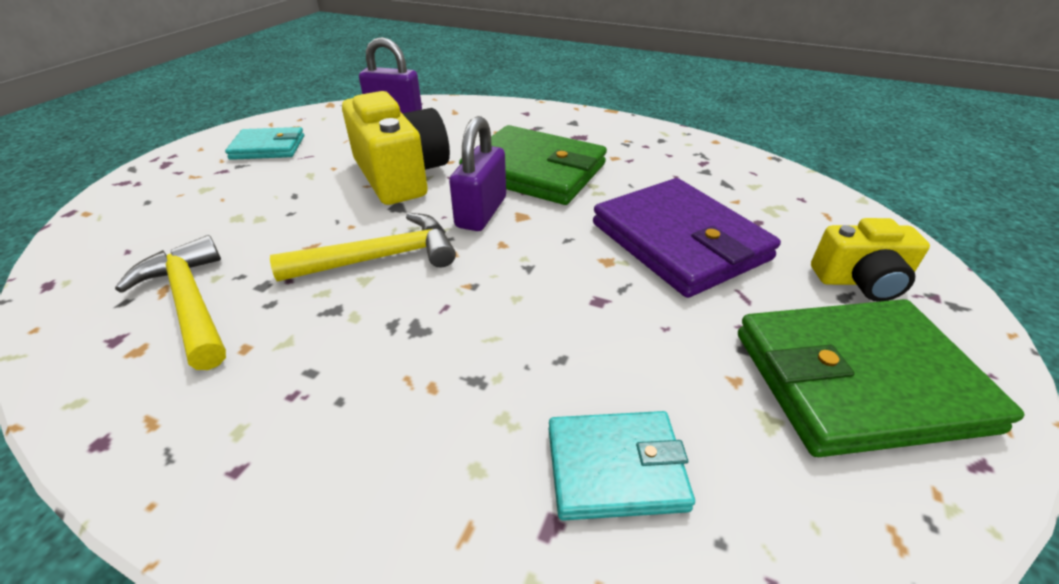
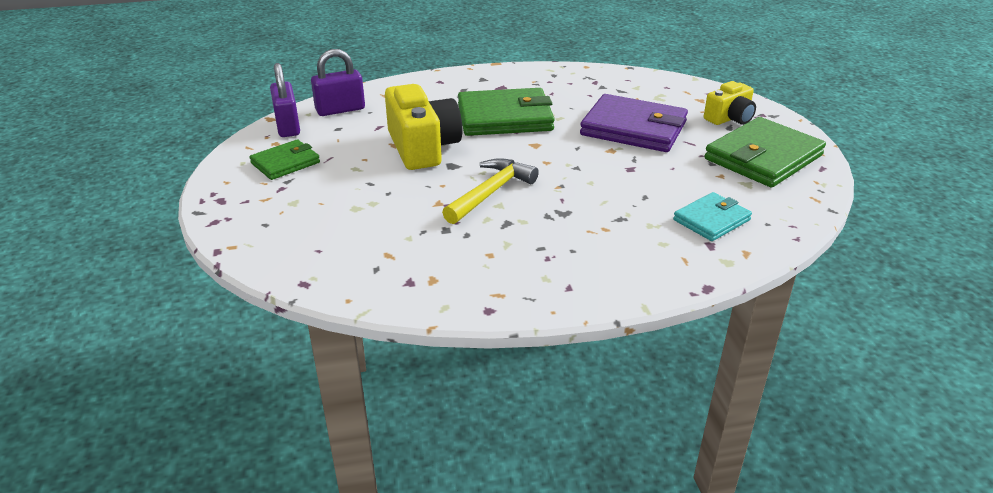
camera: 35 degrees left, 5 degrees down
(190, 302) = (419, 252): yellow hammer -> none
(268, 147) = (285, 163): turquoise wallet -> green wallet
(401, 175) = (423, 148): yellow camera -> yellow camera turned 45 degrees clockwise
(481, 212) = (509, 150): purple padlock -> purple padlock (288, 126)

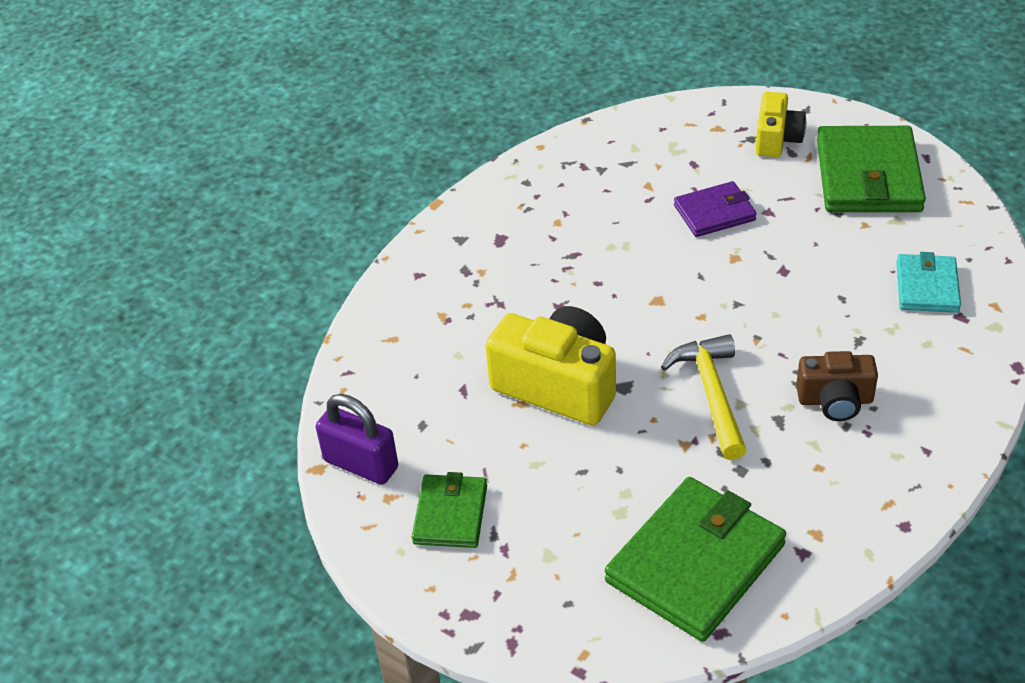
camera: 40 degrees left, 10 degrees up
(340, 110) = (378, 396): purple padlock -> none
(504, 117) = (573, 283): green wallet -> green wallet (695, 563)
(555, 234) = (835, 400): none -> brown camera
(633, 128) = (714, 213): purple wallet -> purple wallet, size x0.56

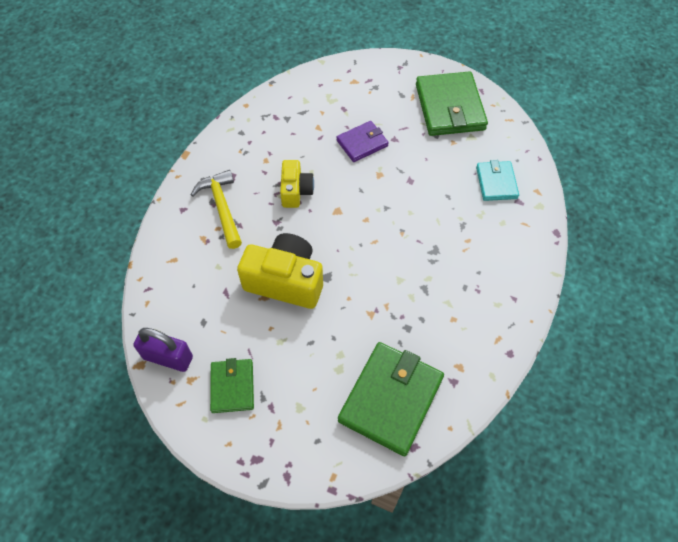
camera: 15 degrees left, 15 degrees up
(711, 394) = (381, 275): yellow hammer -> yellow hammer (222, 207)
(776, 139) = (391, 86): yellow camera -> yellow camera (296, 191)
(835, 400) = (455, 270): brown camera -> none

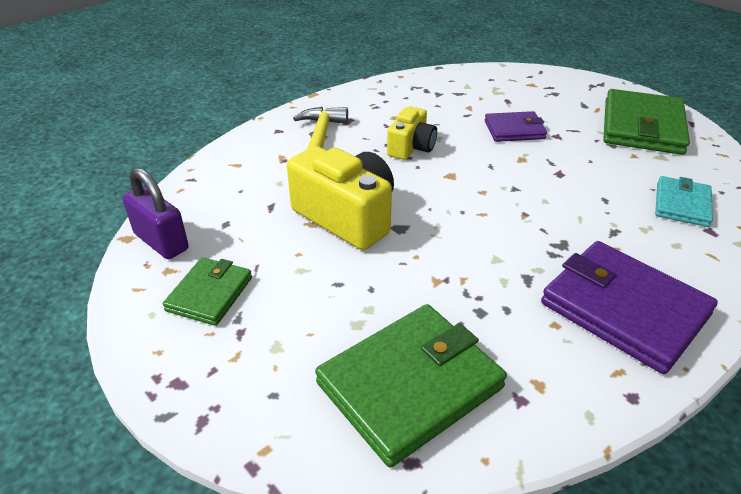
camera: 25 degrees right, 20 degrees down
(487, 290) = (624, 309): none -> purple wallet

